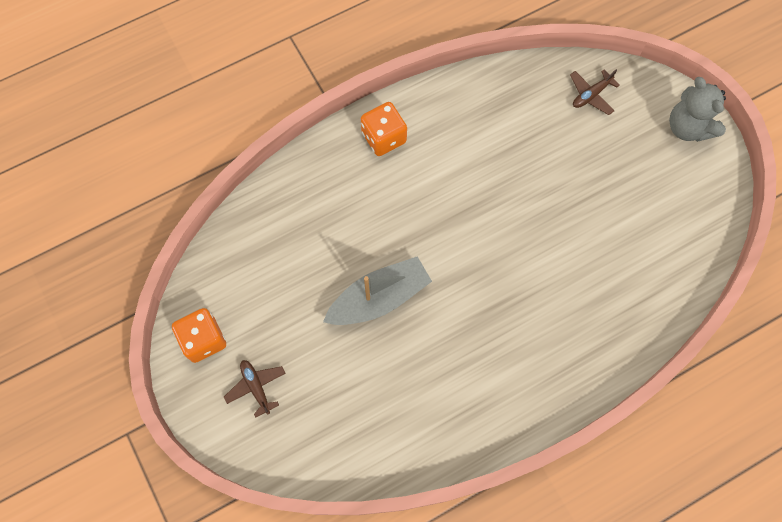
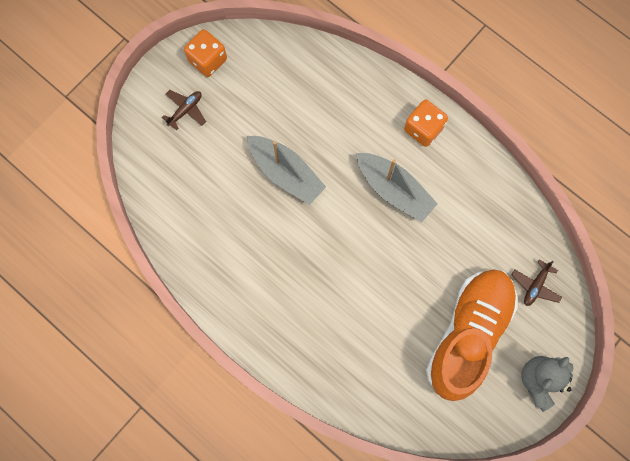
camera: 70 degrees right, 5 degrees up
(441, 191) = (394, 190): none -> grey boat
(591, 95) = (535, 285): brown plane -> brown plane turned 90 degrees counterclockwise
(622, 176) = (468, 334): none -> orange shoe

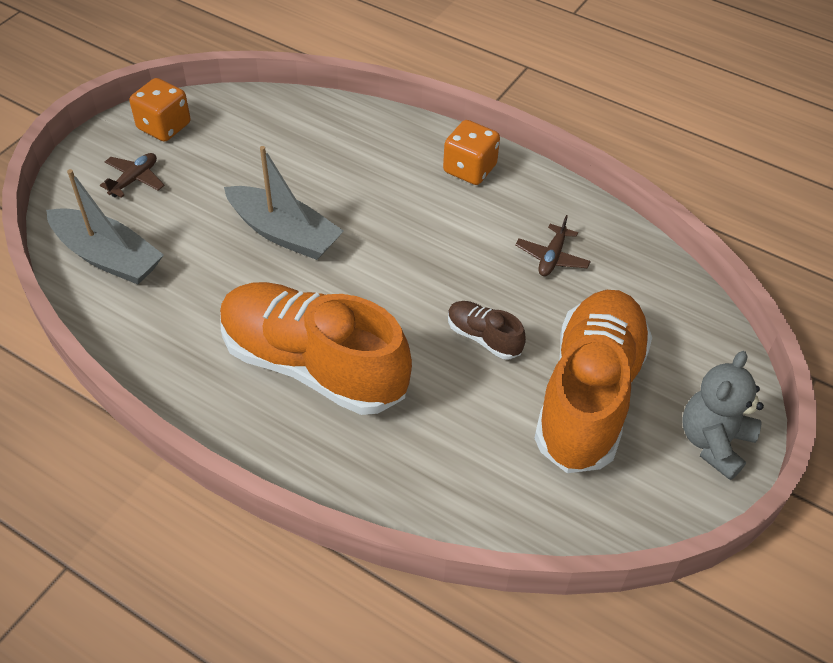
camera: 10 degrees left, 25 degrees down
(295, 287) = (313, 365): none -> orange shoe
(394, 190) = (442, 236): grey boat -> grey boat (108, 257)
(408, 280) = (483, 337): none -> brown shoe
(535, 285) = (671, 324): brown plane -> brown plane (552, 257)

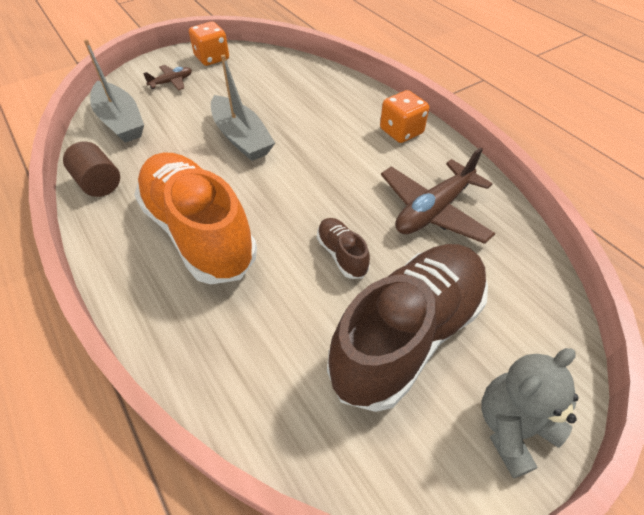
camera: 25 degrees right, 0 degrees up
(146, 347) = (99, 183): none -> brown cylinder
(552, 257) = (433, 210): brown plane -> brown plane, size x1.94
(589, 395) = (407, 335): orange shoe -> brown shoe

